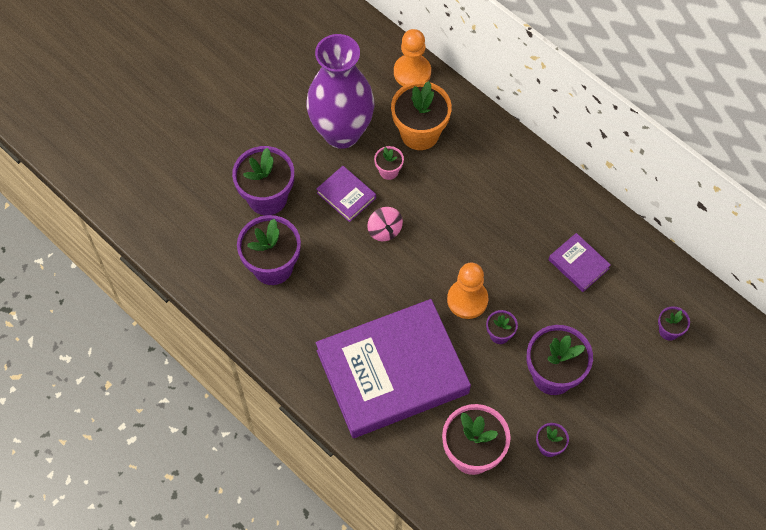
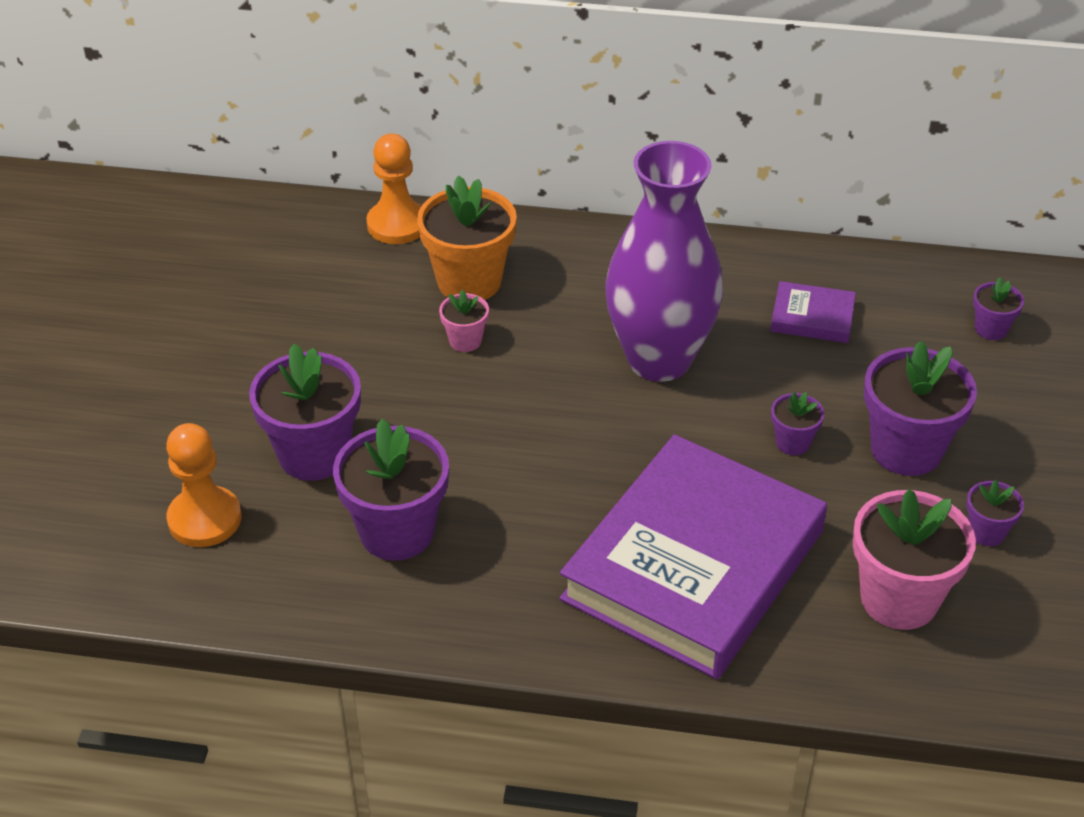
camera: 35 degrees left, 20 degrees down
(342, 133) = (358, 330): purple vase -> purple vase (659, 360)
(346, 195) = (430, 395): purple book -> none
(384, 230) = (522, 407): pink spinning top -> none
(467, 300) = (712, 427): orange pawn -> orange pawn (204, 519)

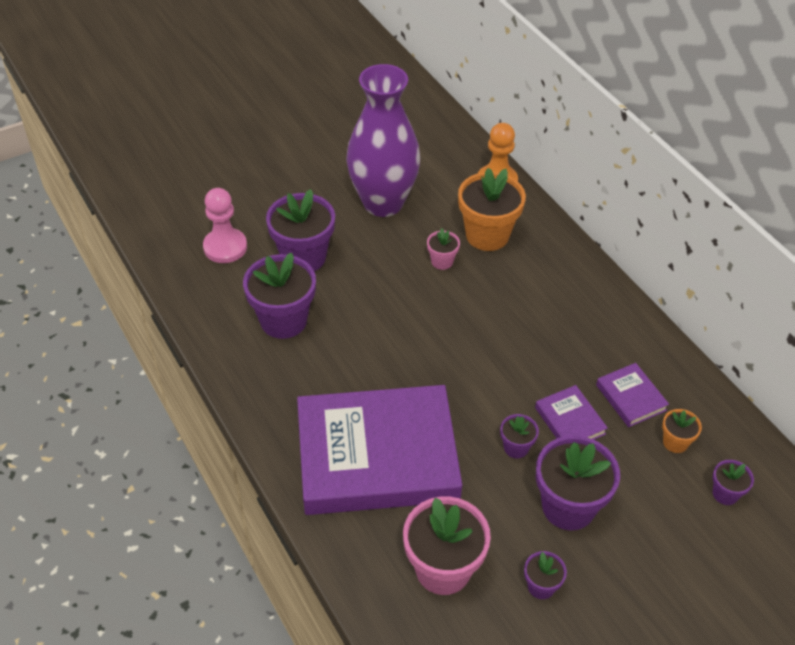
camera: 50 degrees right, 5 degrees up
(204, 519) = (225, 247): orange pawn -> pink pawn
(659, 360) = (516, 349): purple vase -> purple vase (383, 203)
(797, 380) = (570, 421): none -> purple book
(898, 322) = (675, 442): none -> orange flower pot

